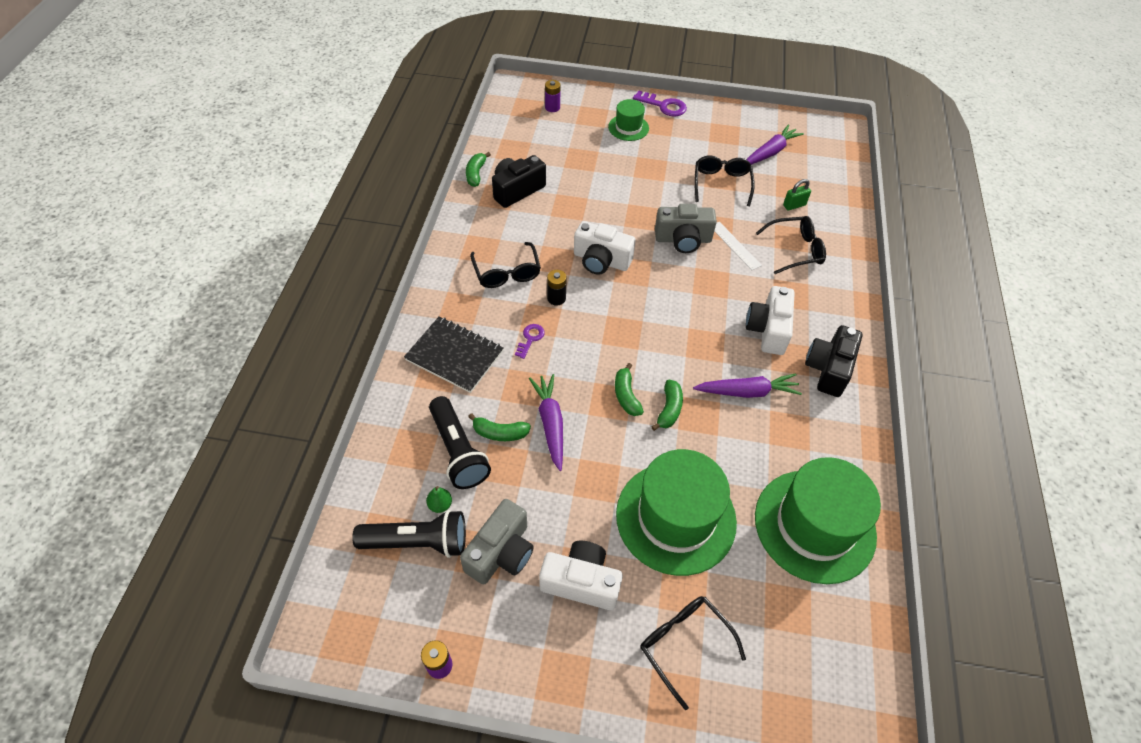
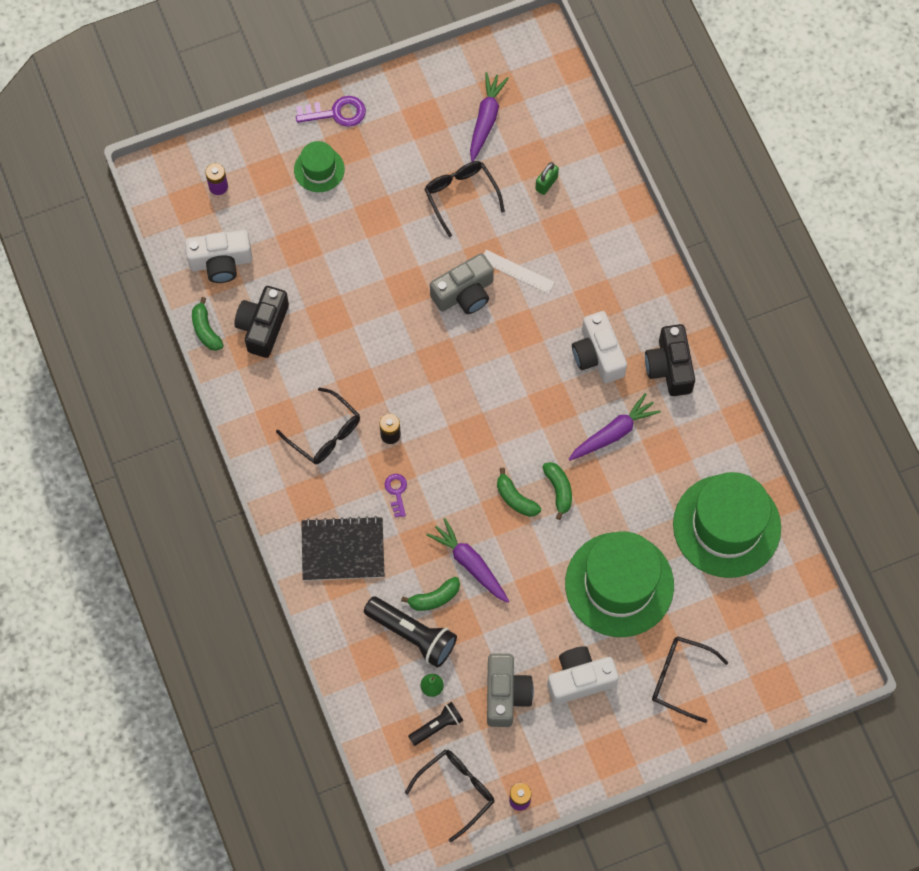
camera: 30 degrees left, 15 degrees up
(418, 542) = (437, 726): black flashlight -> black flashlight, size x0.58
(601, 260) = (403, 366): white camera -> white camera (221, 262)
(795, 250) = (575, 244): black glasses -> black glasses (456, 791)

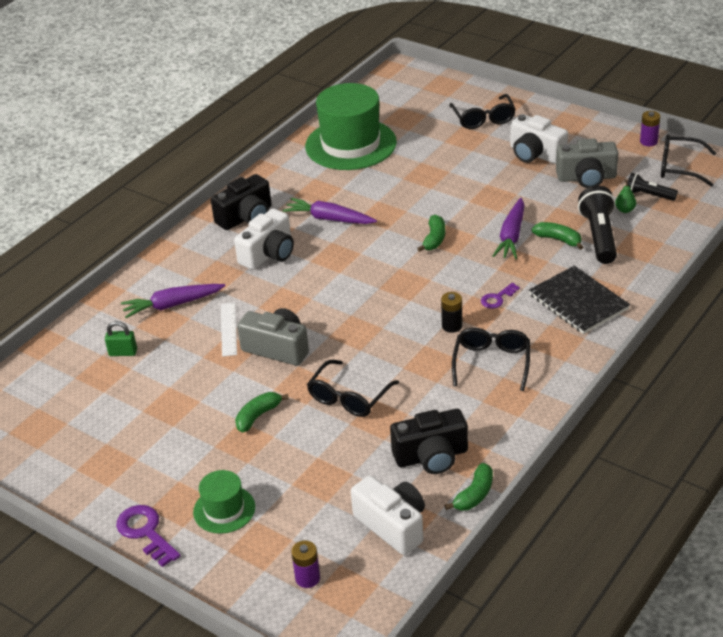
camera: 120 degrees left, 30 degrees down
(461, 196) = (178, 397): black glasses -> black glasses (349, 397)
(486, 119) = (78, 422): purple carrot -> purple carrot (172, 305)
(505, 694) = (586, 178): grey camera -> grey camera turned 150 degrees counterclockwise
(559, 490) = (404, 223): green banana -> green banana (258, 416)
(619, 584) = (446, 167): green hat -> none

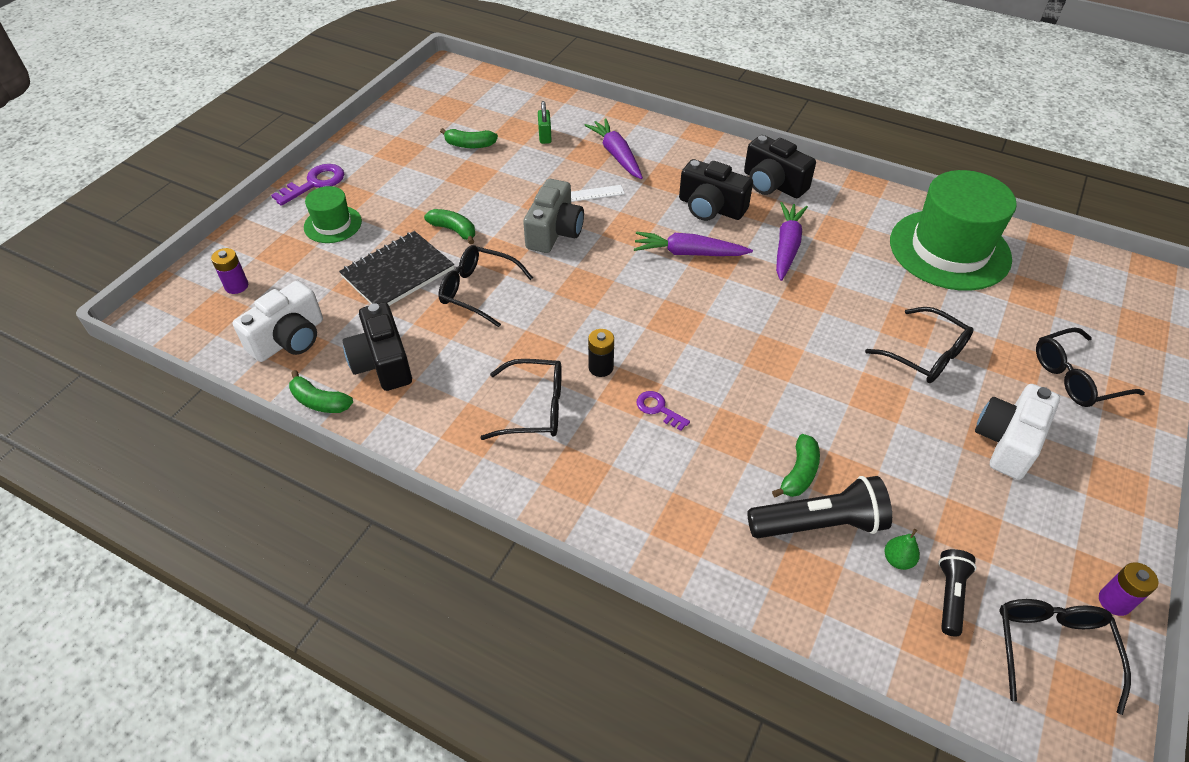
camera: 80 degrees right, 10 degrees up
(269, 254) = (711, 208): white camera -> black camera
(434, 239) = (769, 341): green banana -> green banana (469, 145)
(456, 172) = (925, 355): none -> black glasses
(511, 236) = (795, 419): purple carrot -> purple carrot (688, 253)
(578, 302) = (661, 497): black notebook -> black notebook (398, 273)
(586, 178) = (968, 508): grey camera -> none

